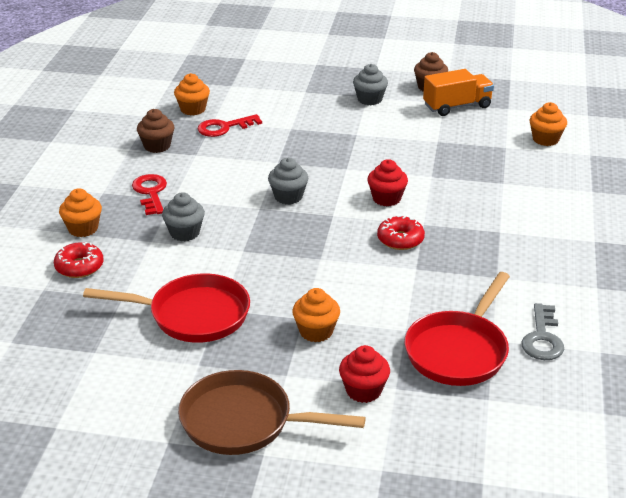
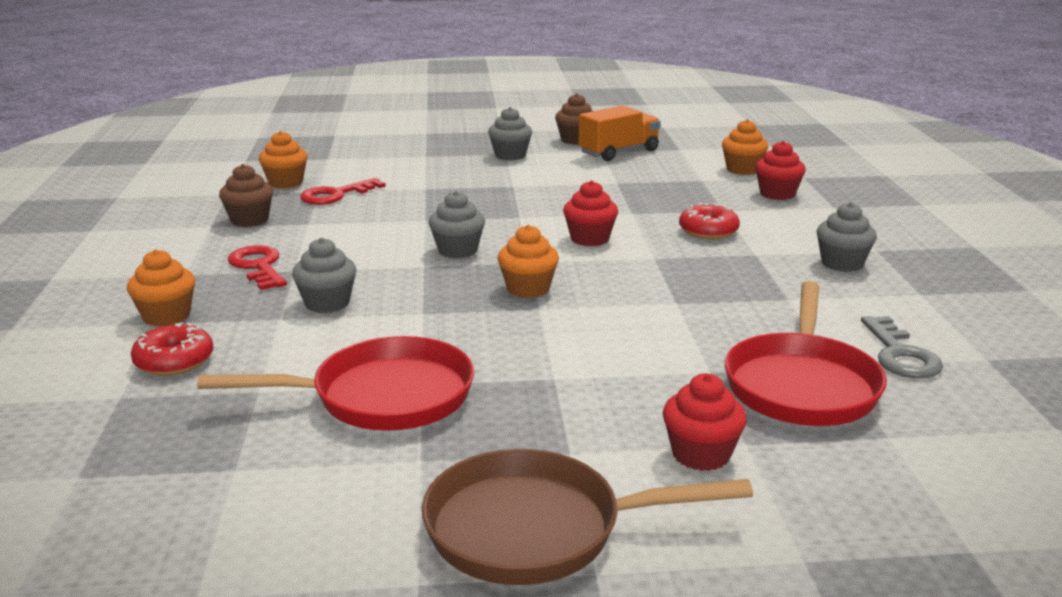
camera: 15 degrees left, 10 degrees down
(316, 331) = (583, 391): orange cupcake -> orange cupcake (528, 289)
(400, 239) = (635, 276): red donut -> red donut (708, 231)
(556, 171) = (777, 194): none -> red cupcake
(558, 250) = (842, 263): none -> grey cupcake

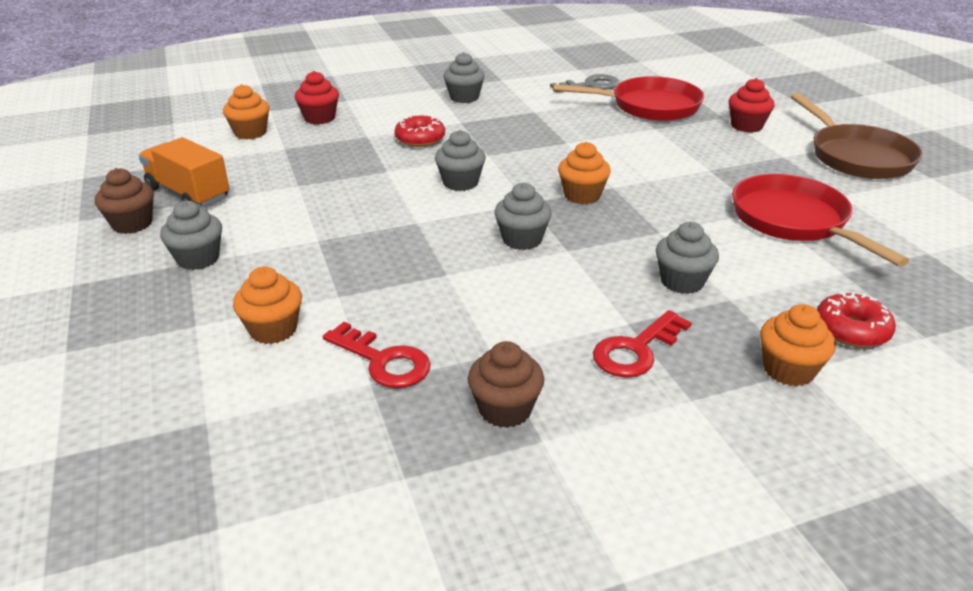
camera: 105 degrees left, 10 degrees up
(286, 183) = (339, 428): orange cupcake -> orange cupcake (273, 329)
(589, 239) = (460, 183): red cupcake -> grey cupcake

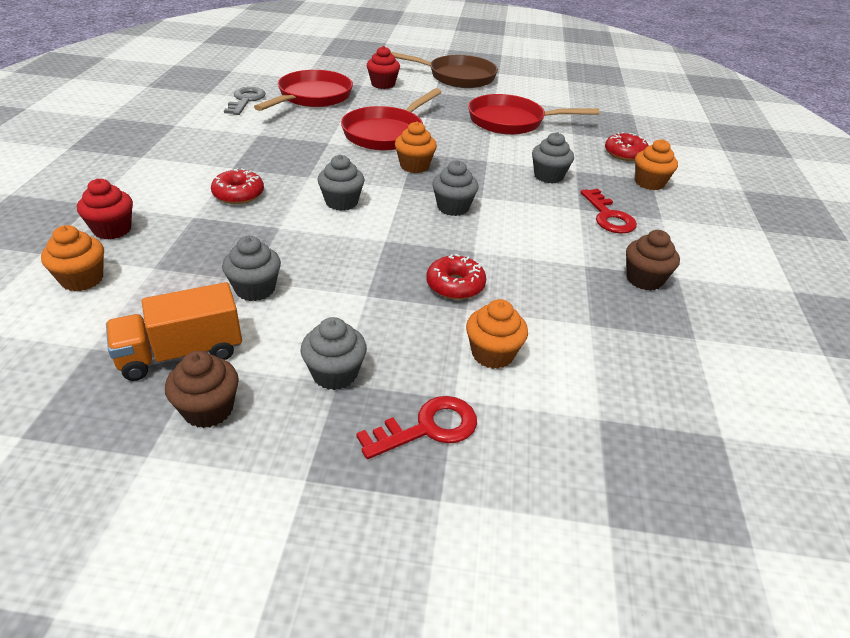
camera: 65 degrees left, 5 degrees up
(372, 279) = (455, 285): none -> red donut
(383, 361) = (567, 311): red key -> red key (428, 428)
(464, 97) = (185, 150): grey cupcake -> grey cupcake (255, 289)
(632, 161) = (386, 133): none -> red pan

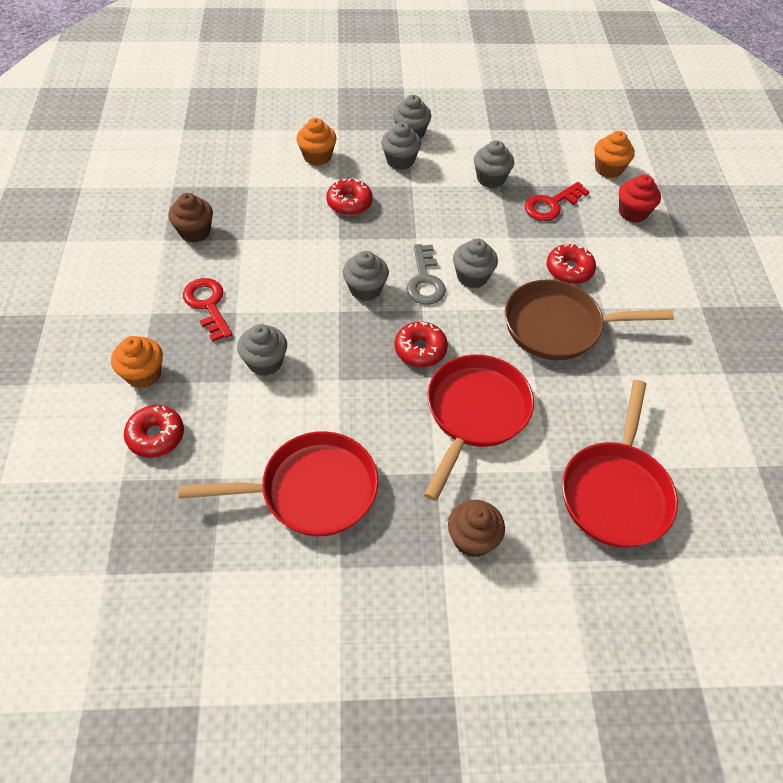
camera: 170 degrees right, 15 degrees up
(181, 353) = (504, 132): orange truck -> none
(208, 409) = (468, 108): brown cupcake -> brown cupcake (472, 539)
(246, 100) = (694, 456): grey key -> grey key (425, 280)
(369, 330) = (400, 161): none -> grey cupcake
(383, 84) = (534, 572): red cupcake -> none
(414, 166) = (420, 349): orange cupcake -> red donut
(428, 428) = (350, 114): red key -> red key (551, 205)
(457, 77) = (417, 649): brown pan -> brown pan (559, 326)

